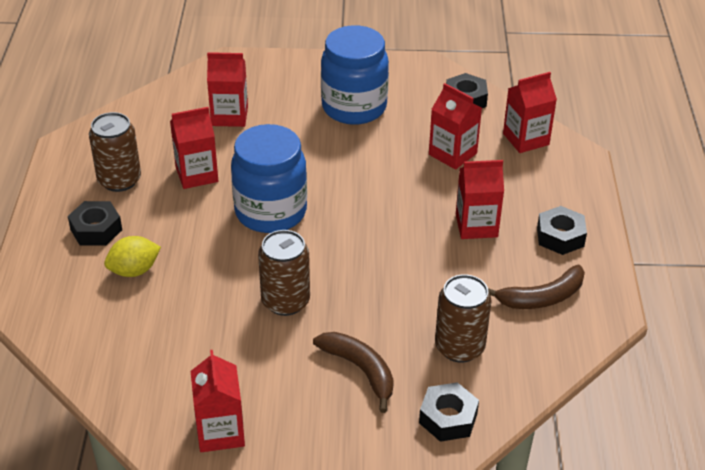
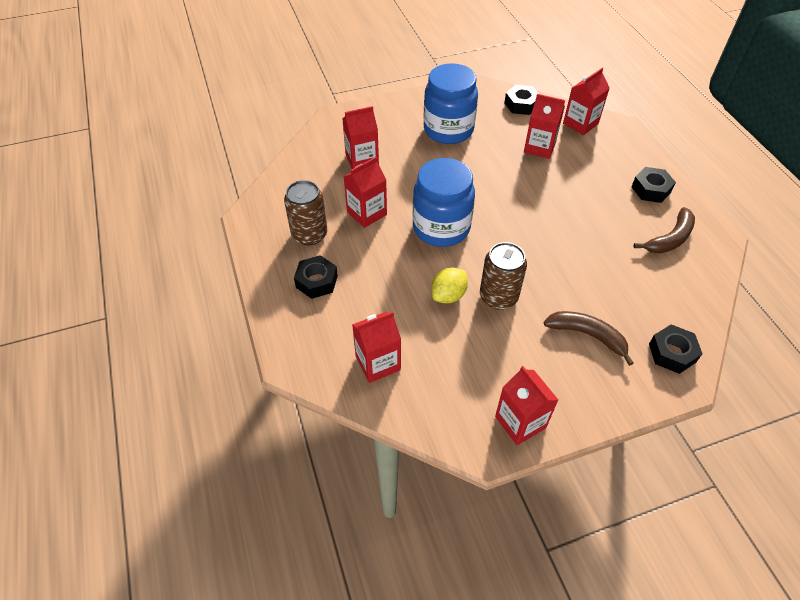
camera: 20 degrees left, 10 degrees up
(134, 270) = (368, 307): yellow lemon -> yellow lemon (448, 295)
(459, 347) = (642, 294): brown can -> none
(476, 225) = (591, 197): red carton -> red carton (378, 363)

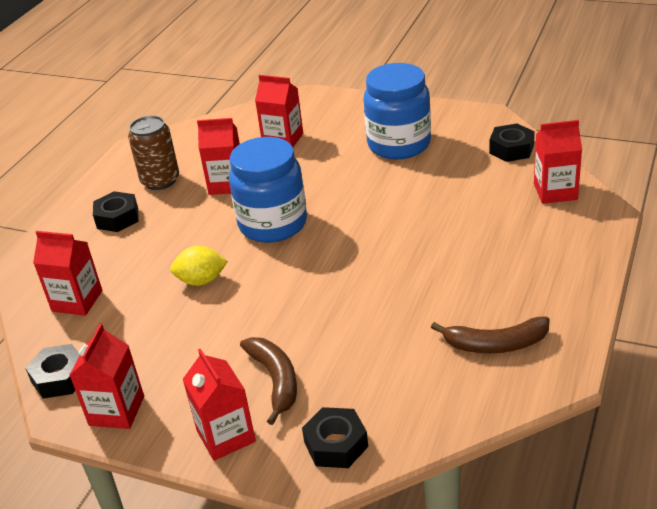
camera: 45 degrees right, 15 degrees down
(498, 297) = (241, 304): brown can -> none
(539, 147) = (473, 196): red carton -> red carton (226, 436)
(651, 189) = (546, 288): black nut -> black nut (60, 378)

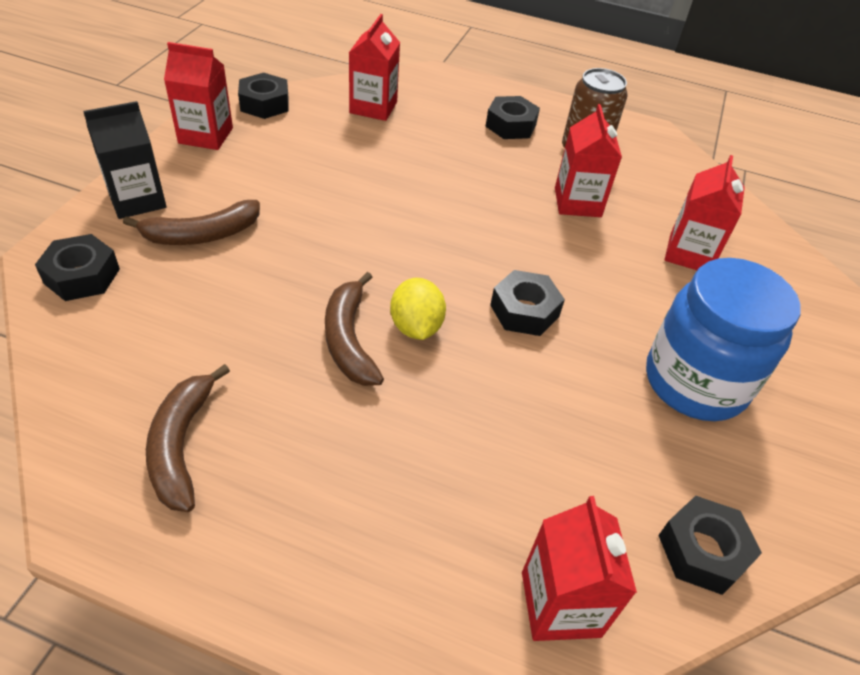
camera: 80 degrees right, 10 degrees up
(201, 281) = (387, 183): yellow lemon -> yellow lemon (416, 327)
(226, 436) = (137, 200): red carton -> black carton
(273, 224) = (488, 239): blue jar -> none
(347, 206) = (524, 311): none -> black nut
(387, 281) = (349, 340): none -> brown banana

